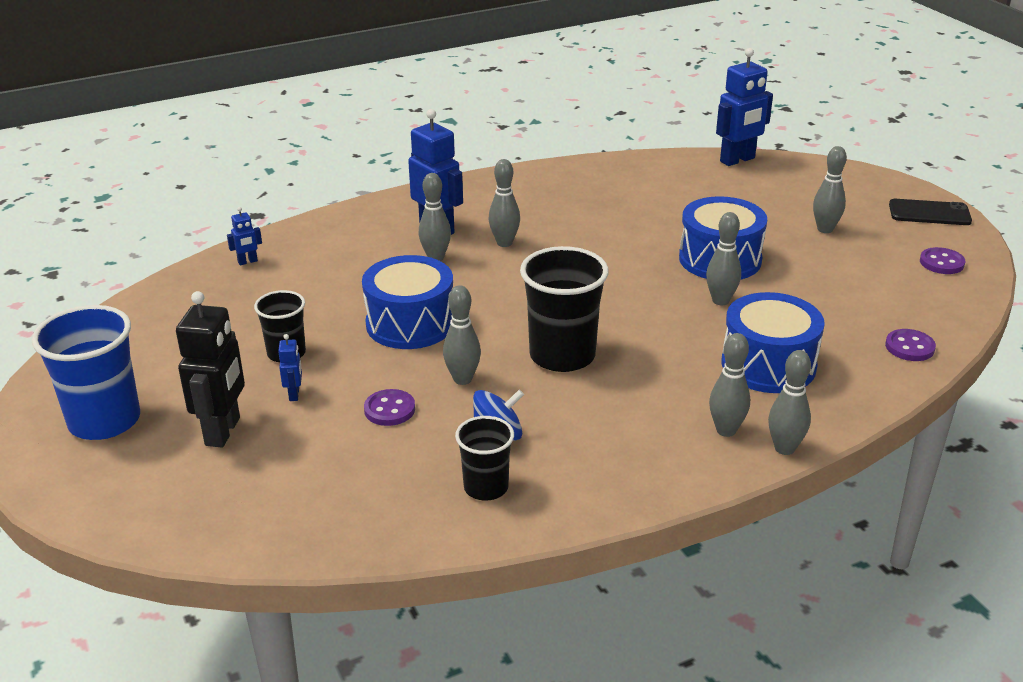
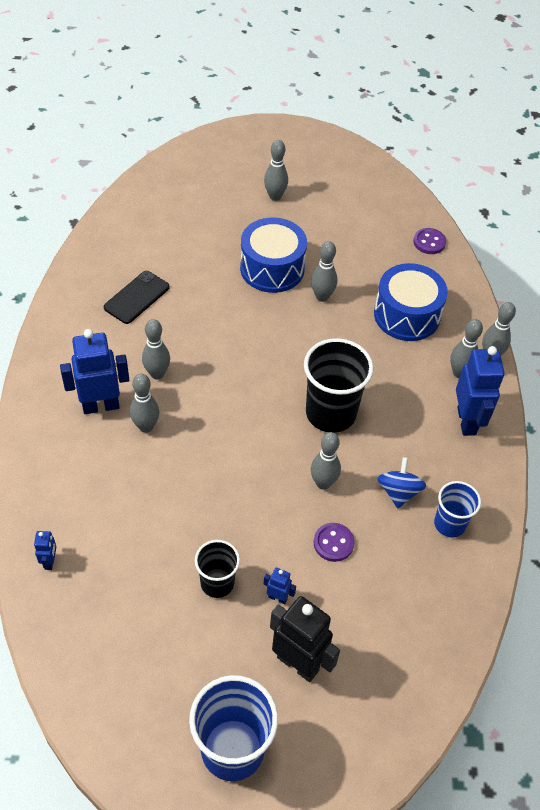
camera: 65 degrees left, 20 degrees up
(410, 323) = (230, 484): blue drum -> none
(486, 487) = (449, 524): black cup -> blue cup
(737, 160) = (146, 182): blue robot -> blue robot (467, 421)
(929, 213) = (294, 139): black phone -> black phone (137, 297)
(941, 263) = (353, 171): purple button -> none

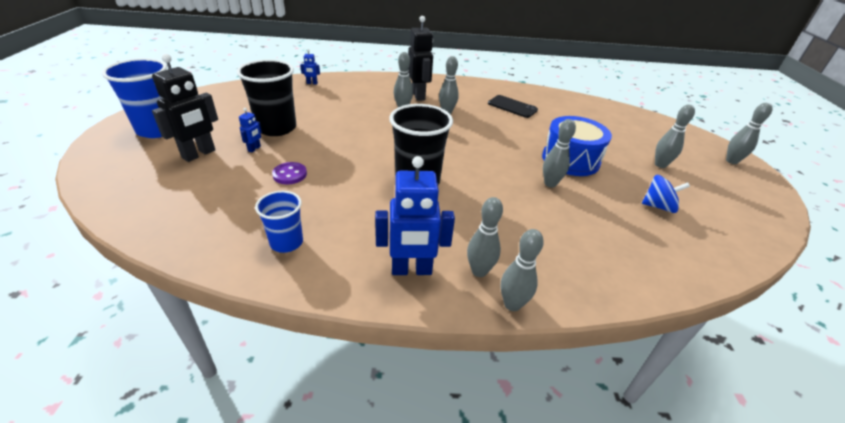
camera: 90 degrees right, 15 degrees down
(101, 405) = (418, 96): blue robot -> black robot
(217, 583) = (276, 128): black cup -> black cup, size x1.70
(323, 483) = (347, 173): grey bowling pin -> grey bowling pin (731, 161)
(398, 492) = (330, 212): blue spinning top -> blue spinning top (658, 206)
(407, 315) = (550, 237): blue drum -> none
(429, 242) = (675, 266): purple button -> none

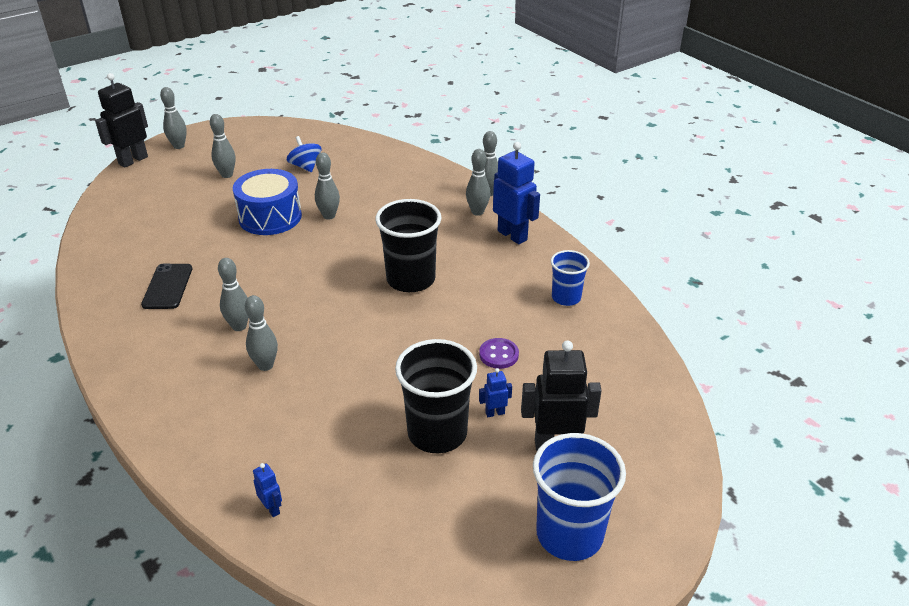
camera: 125 degrees left, 0 degrees up
(418, 96) = (208, 373): black robot -> black robot (133, 160)

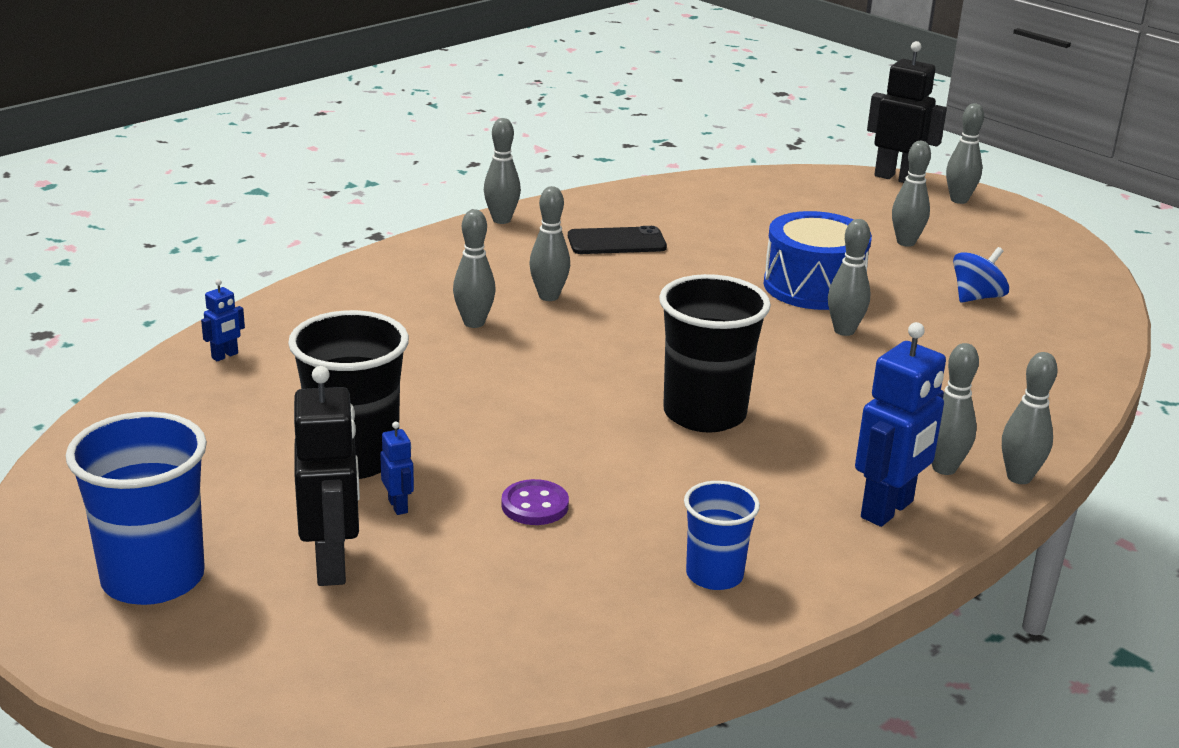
camera: 80 degrees right, 10 degrees down
(98, 339) = (501, 220): none -> grey bowling pin

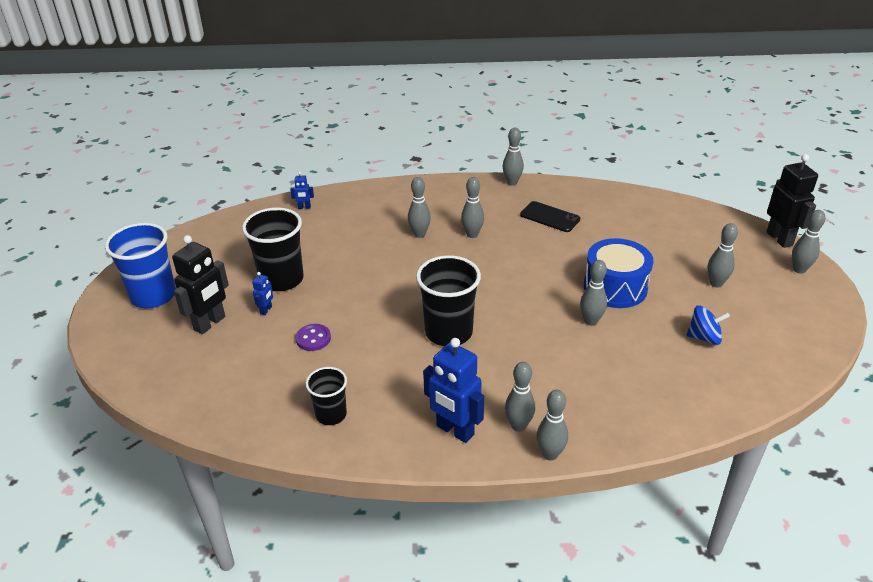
camera: 45 degrees right, 10 degrees up
(714, 575) = (331, 414): blue cup -> black cup
(888, 510) = (454, 431): blue robot -> blue robot turned 45 degrees clockwise

